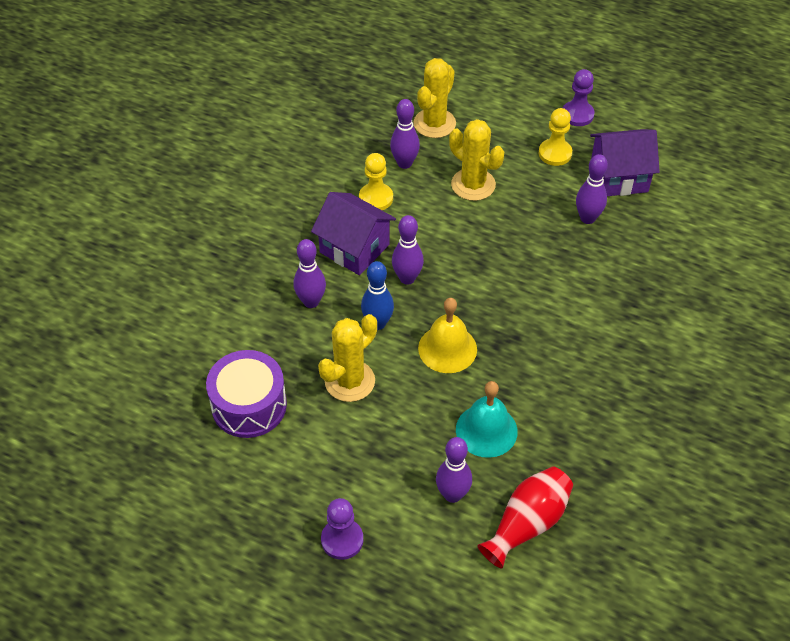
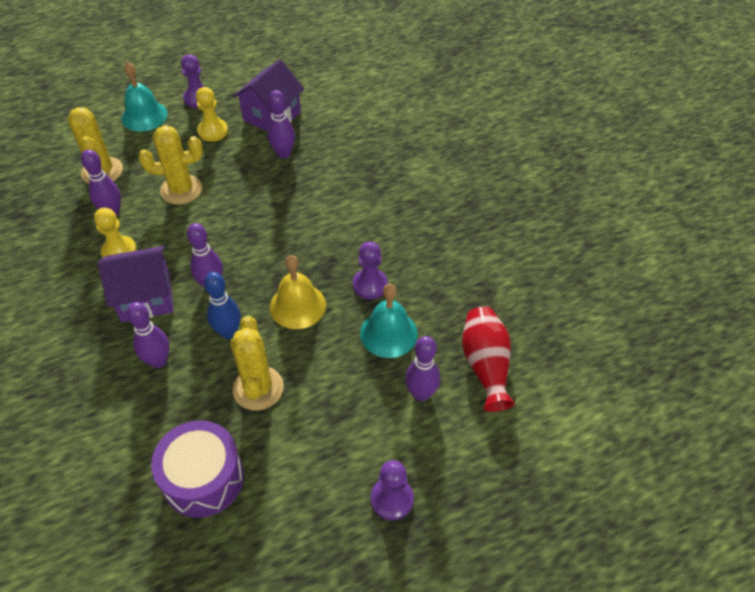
camera: 50 degrees left, 0 degrees up
(517, 99) = (144, 116): none -> turquoise bell
(519, 382) = (370, 285): none -> purple pawn

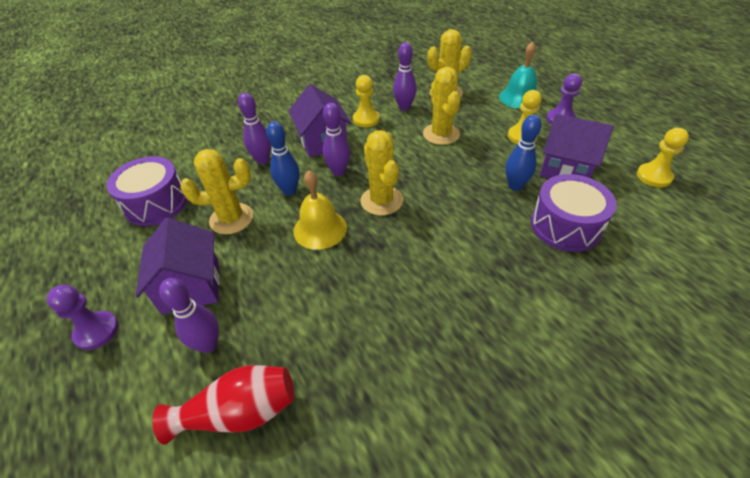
camera: 85 degrees right, 5 degrees down
(272, 252) = (381, 201): none -> yellow cactus
(283, 154) = (515, 186): purple bowling pin -> blue bowling pin
(301, 71) = (654, 176): none -> yellow pawn
(341, 137) = (565, 226): none -> purple drum
(350, 418) = (191, 286): none -> purple house
(370, 285) = (351, 281): purple pawn -> none
(388, 333) = (288, 305): turquoise bell -> none

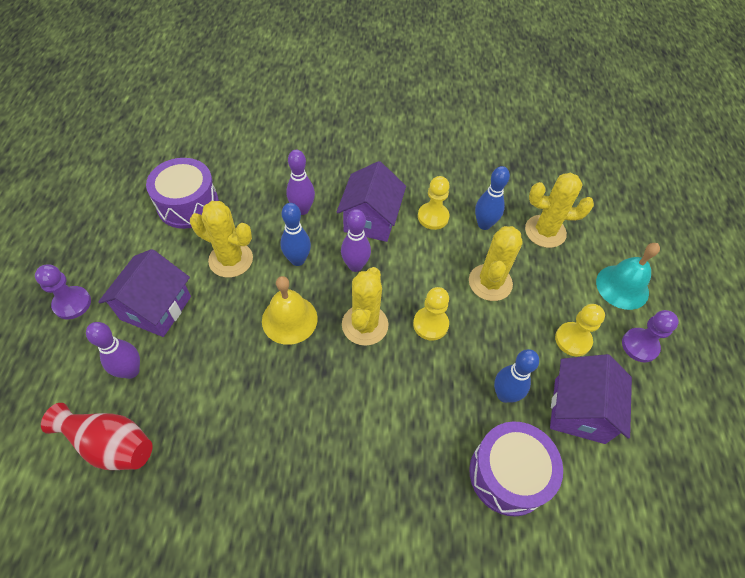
camera: 30 degrees right, 10 degrees up
(404, 107) = (484, 224): purple bowling pin -> blue bowling pin
(566, 168) = (579, 410): purple house -> purple house turned 45 degrees clockwise
(654, 176) = (668, 488): yellow pawn -> yellow pawn (430, 324)

